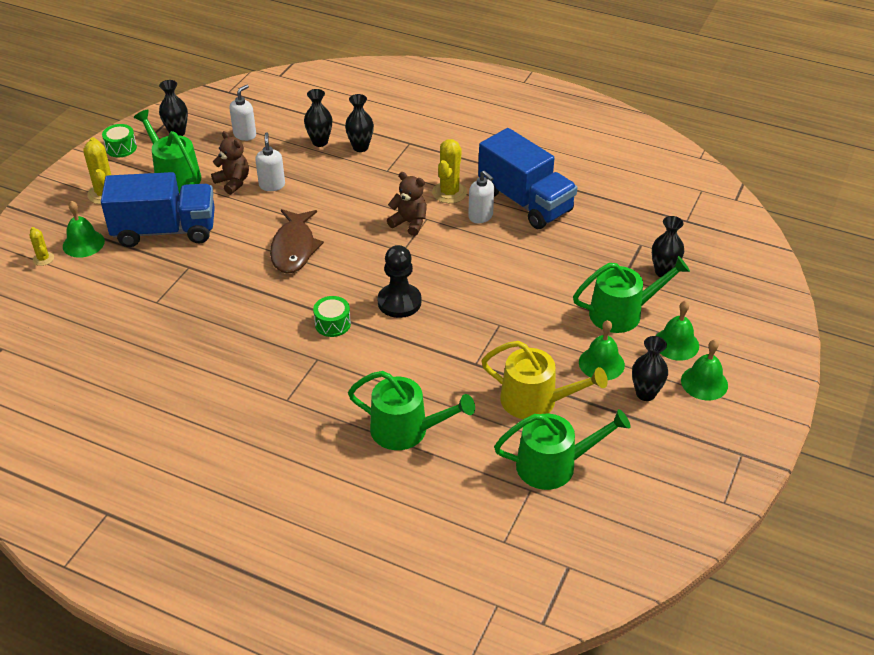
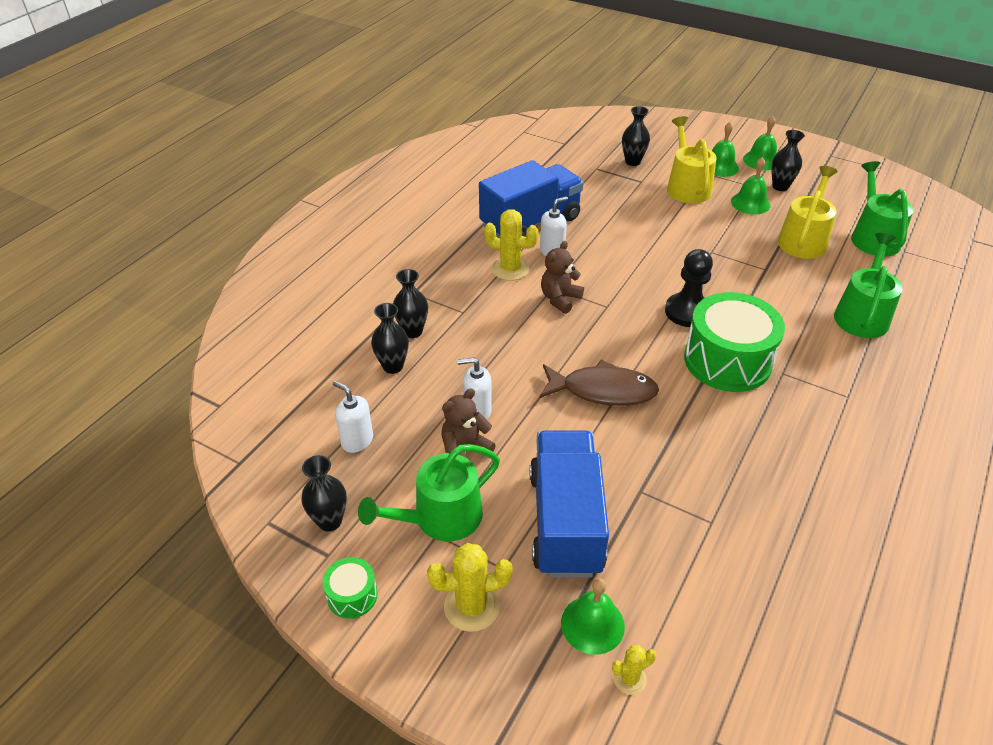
camera: 85 degrees left, 0 degrees up
(332, 324) = (727, 360): green drum -> green drum, size x2.22
(622, 313) = (687, 187): green watering can -> yellow watering can

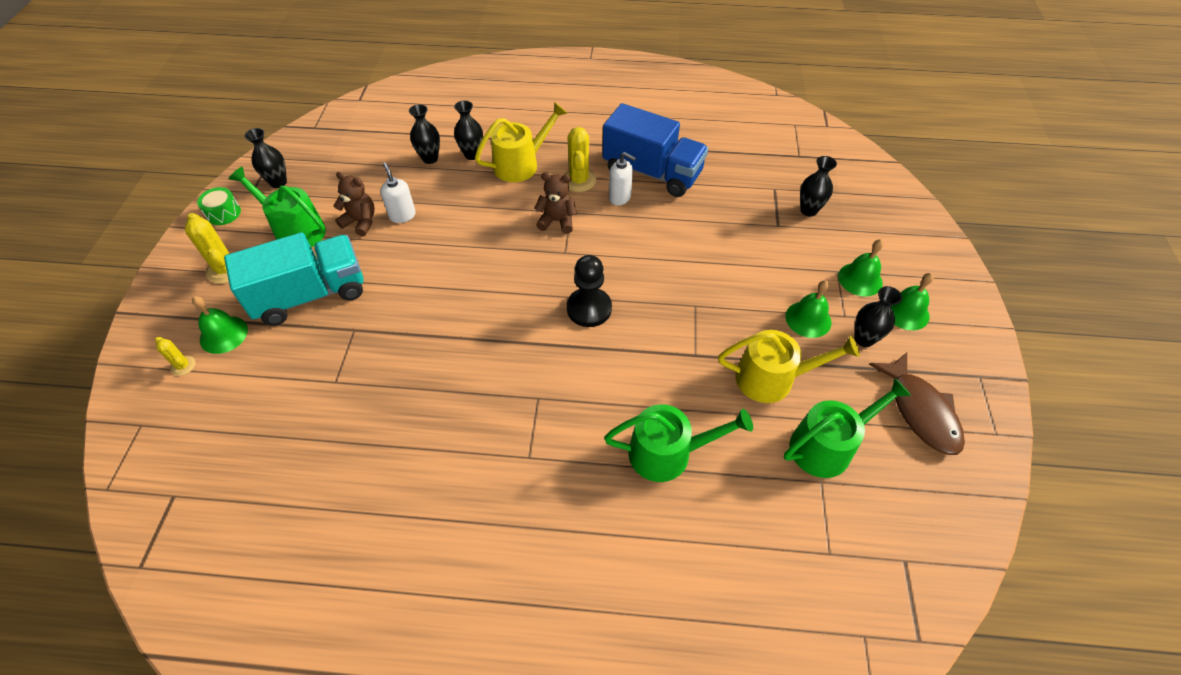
camera: 65 degrees right, 10 degrees up
(357, 441) = (351, 168): white soap dispenser -> none
(565, 521) = (310, 295): blue truck -> turquoise truck
(603, 390) = (456, 278): brown fish -> brown fish (920, 411)
(687, 187) = (797, 261): yellow watering can -> yellow watering can (521, 164)
(727, 360) = (534, 352): green drum -> none

